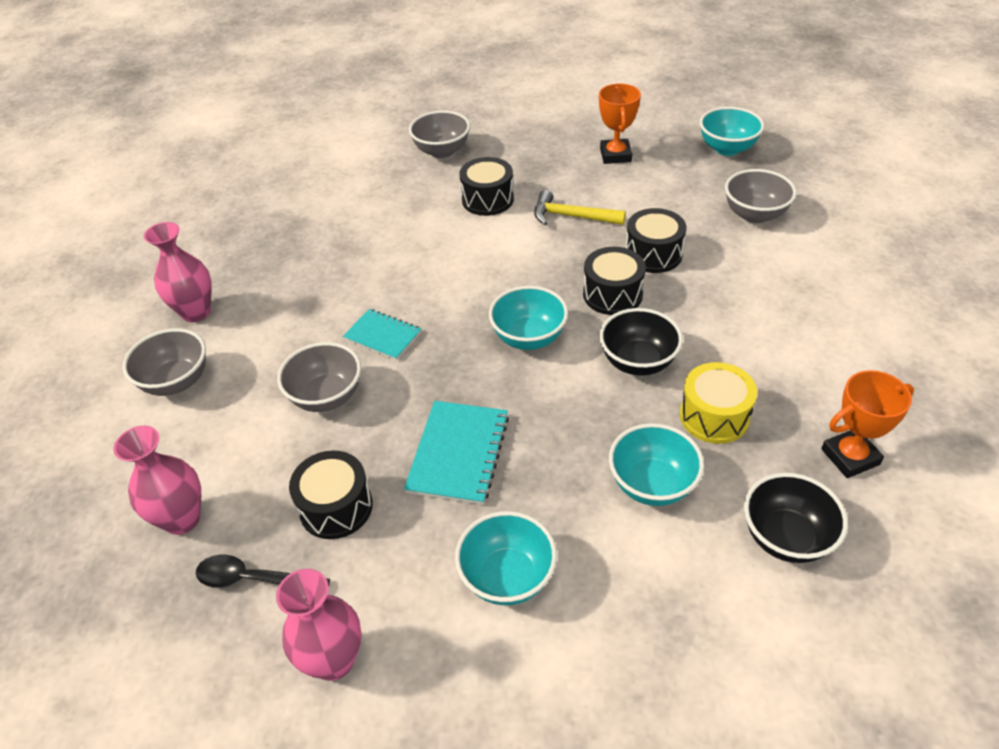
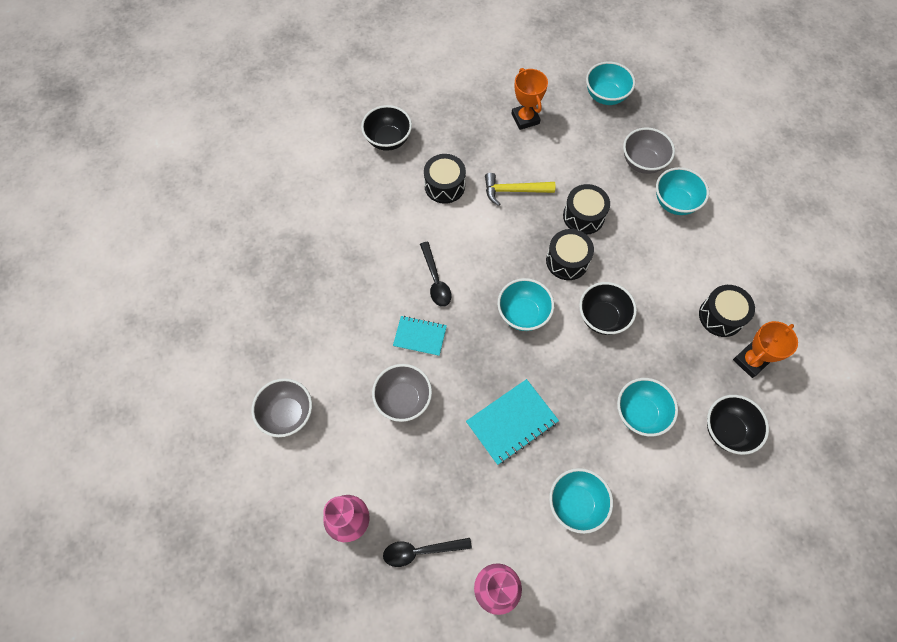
camera: 20 degrees left, 20 degrees up
(196, 312) = (268, 348): pink vase -> none
(336, 507) = (449, 484): black drum -> black drum (721, 316)
(431, 284) = (435, 280): none -> black spoon
(442, 151) = (388, 140): grey bowl -> black bowl
(458, 453) = (512, 422): turquoise notebook -> turquoise notebook turned 60 degrees clockwise
(714, 416) = (663, 350): yellow drum -> none
(786, 260) = (675, 202): none -> turquoise bowl

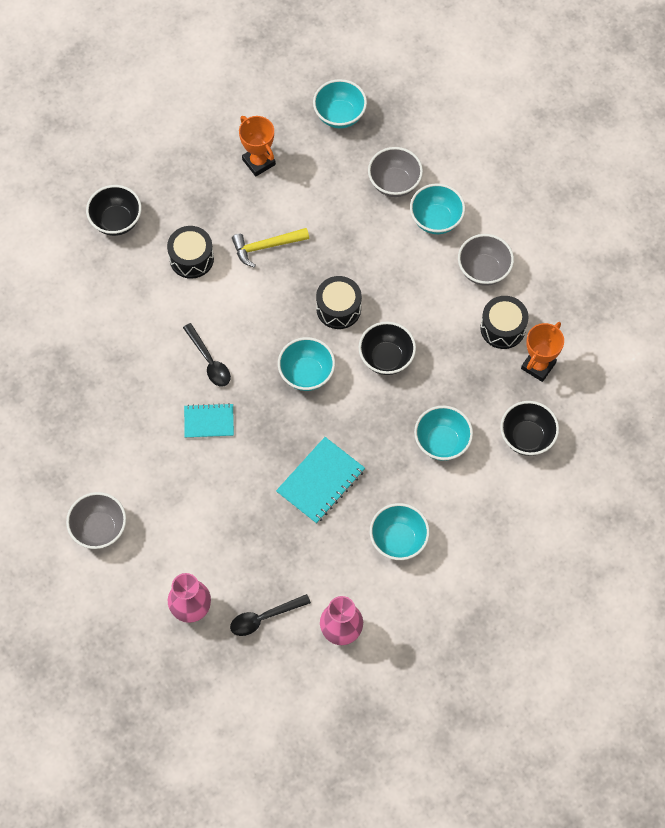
camera: 15 degrees left, 0 degrees up
(403, 399) = (209, 486): grey bowl -> grey bowl (483, 270)
(583, 216) = (345, 257): black drum -> none

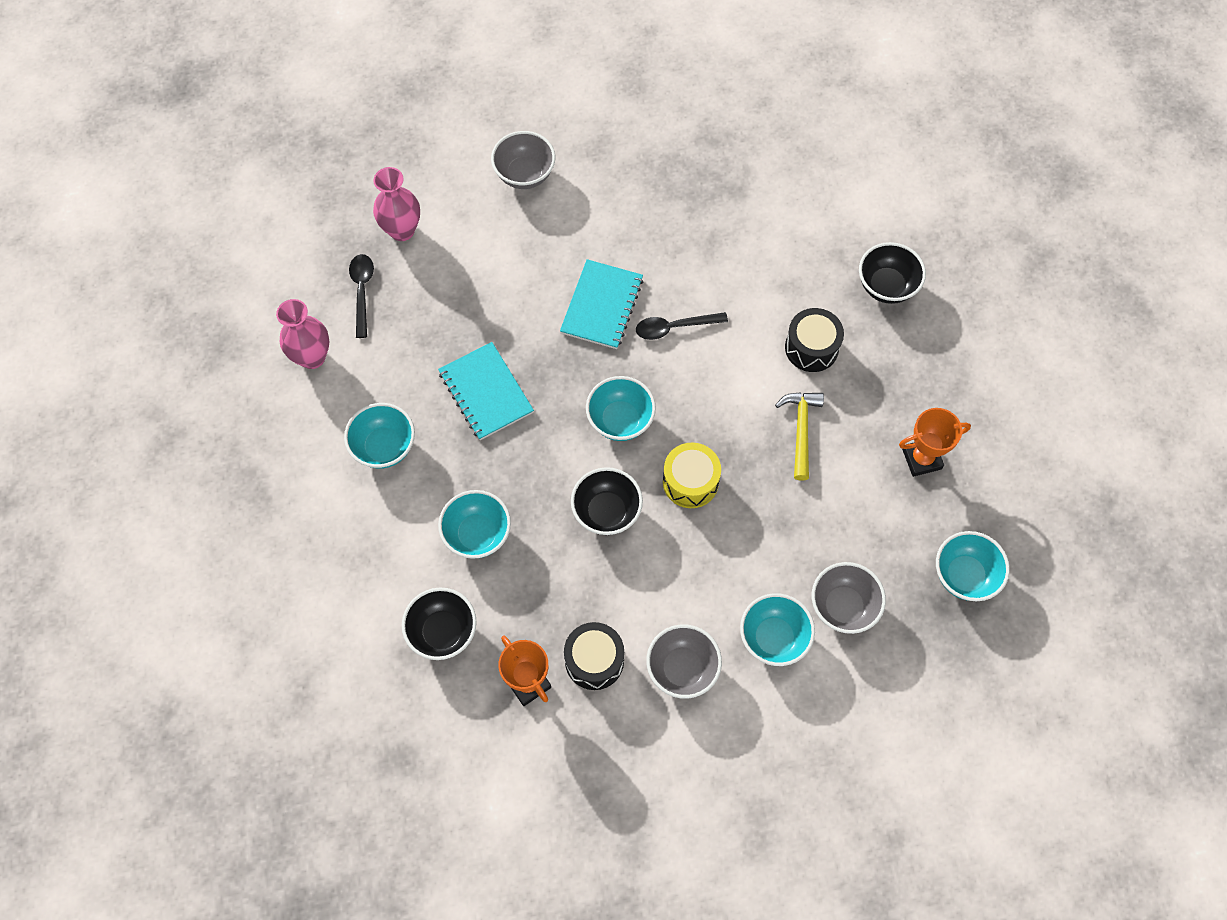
camera: 110 degrees right, 0 degrees up
(209, 422) = (601, 306): turquoise notebook -> turquoise notebook, size x1.53
(338, 308) = (690, 482): black drum -> yellow drum

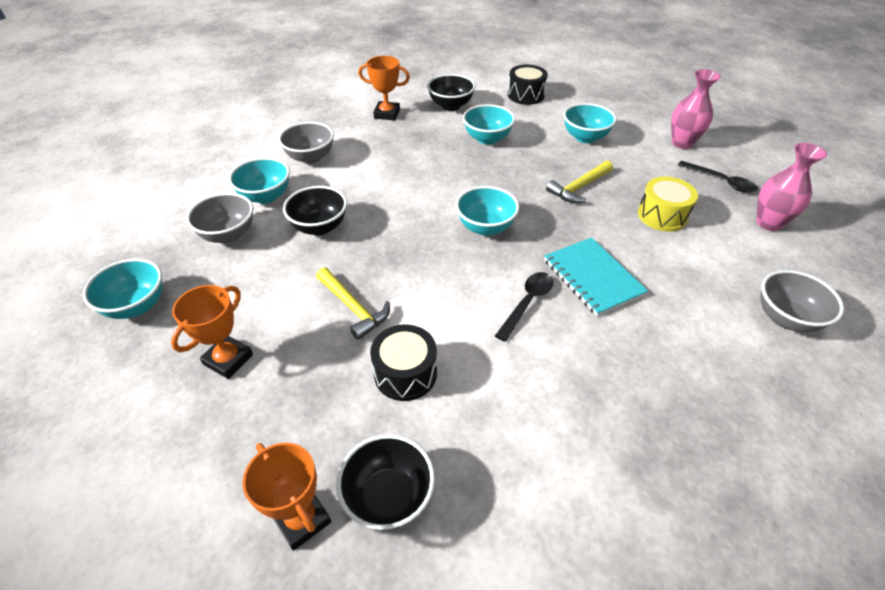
camera: 135 degrees right, 20 degrees down
(486, 392) = (579, 187): turquoise notebook -> yellow hammer
(594, 660) = (363, 136): black drum -> black drum (525, 95)
(606, 512) = (433, 185): black bowl -> black bowl (320, 227)
(690, 482) = (400, 228): yellow drum -> yellow drum (662, 215)
(942, 313) = (302, 519): none -> orange trophy

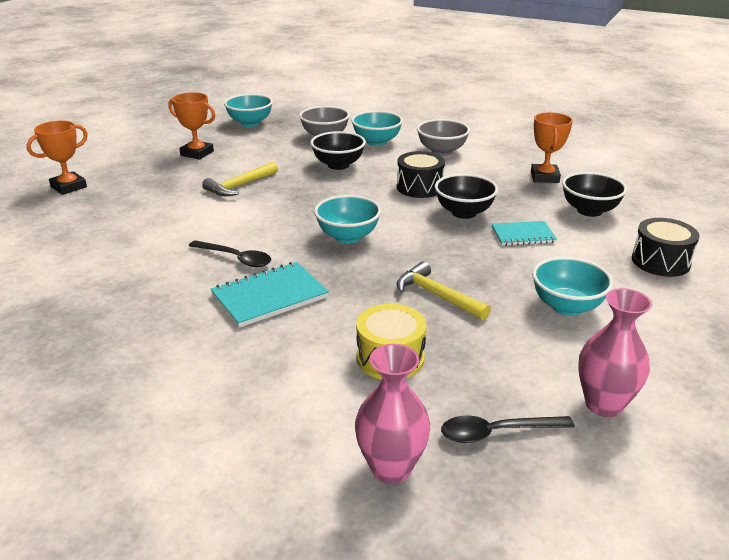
camera: 85 degrees right, 15 degrees down
(389, 496) = (69, 210): black bowl -> black bowl (464, 213)
(405, 373) = (168, 209): black drum -> black drum (420, 187)
(487, 139) = (523, 235): turquoise bowl -> turquoise notebook
(721, 181) = (497, 432): black spoon -> black spoon turned 45 degrees clockwise
(785, 318) = (185, 437): grey bowl -> none

